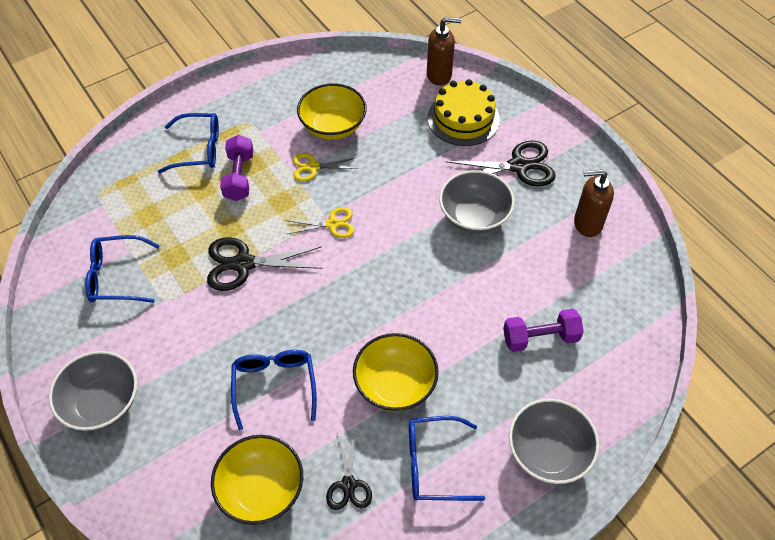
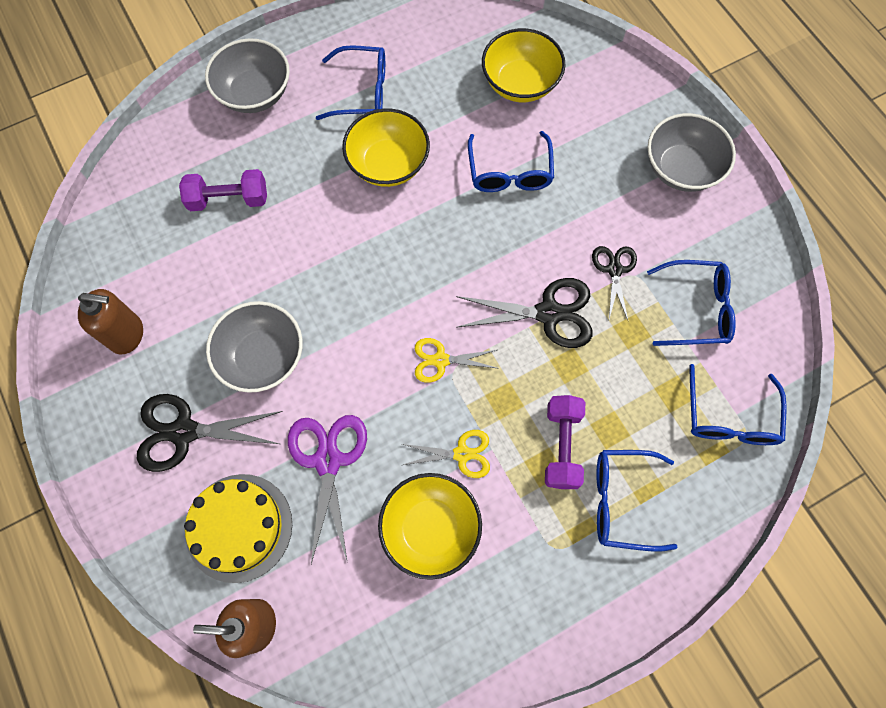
camera: 175 degrees left, 15 degrees up
(108, 203) = (730, 417): none -> blue glasses
(348, 484) = (441, 81): black scissors -> black scissors (614, 270)
(410, 157) = (328, 460): none -> purple scissors

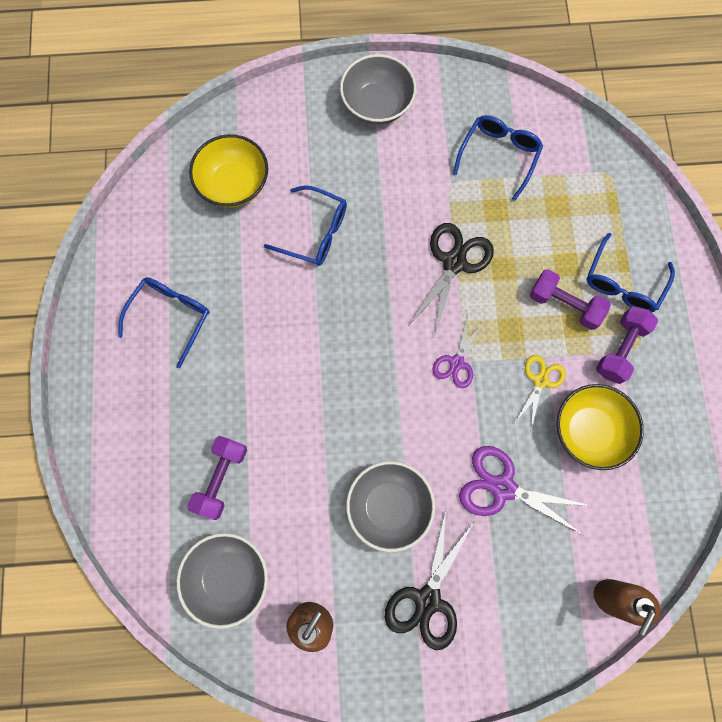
camera: 65 degrees left, 5 degrees up
(239, 527) = (529, 582): yellow cake -> none
(255, 93) = (120, 412): grey bowl -> grey bowl (228, 577)
(388, 164) = (256, 326): yellow bowl -> none
(440, 360) = (456, 362): yellow scissors -> purple scissors
(541, 528) = (620, 349): none -> purple dumbbell
(614, 270) = (440, 196): black scissors -> none
(730, 417) = (592, 178): blue glasses -> none

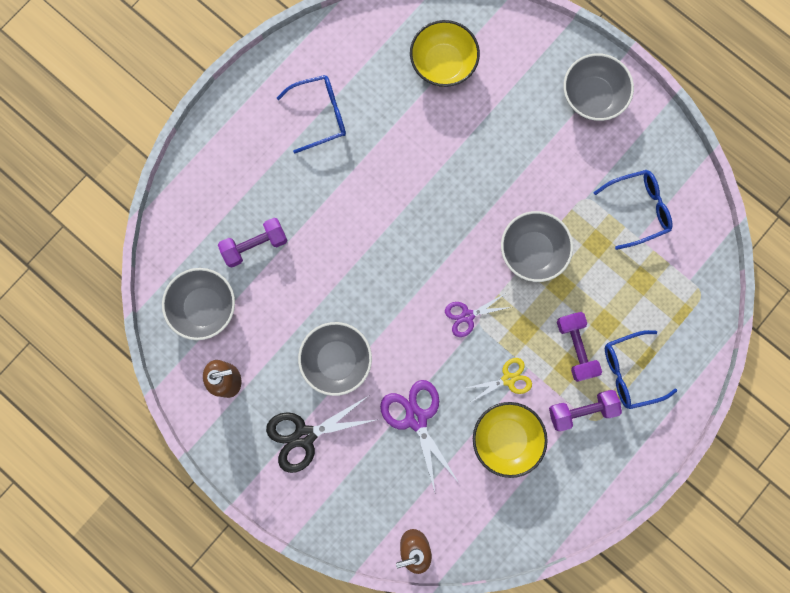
camera: 45 degrees right, 5 degrees up
(315, 232) = (463, 146): blue glasses -> none
(454, 262) = (532, 251): black scissors -> grey bowl

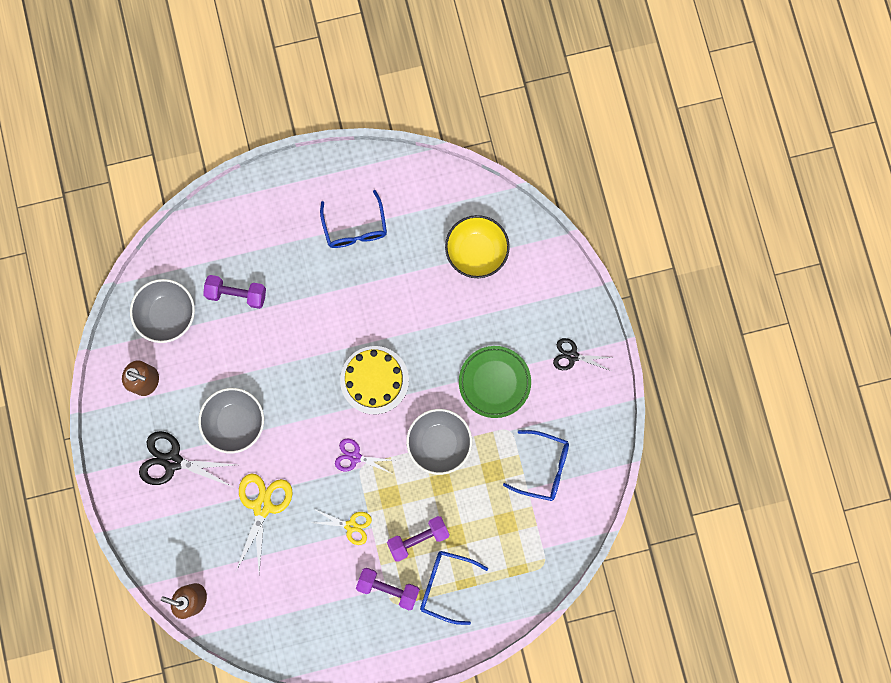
camera: 35 degrees right, 0 degrees up
(320, 115) = (355, 228): blue glasses -> blue glasses turned 60 degrees clockwise
(416, 418) = (262, 506): purple scissors -> yellow scissors
(435, 236) = (374, 380): none -> yellow cake
(506, 439) = (317, 568): yellow bowl -> none
(542, 165) = (494, 382): none -> green plate
(576, 348) = (418, 538): purple dumbbell -> purple dumbbell turned 45 degrees clockwise
(592, 96) = (572, 356): grey bowl -> black scissors

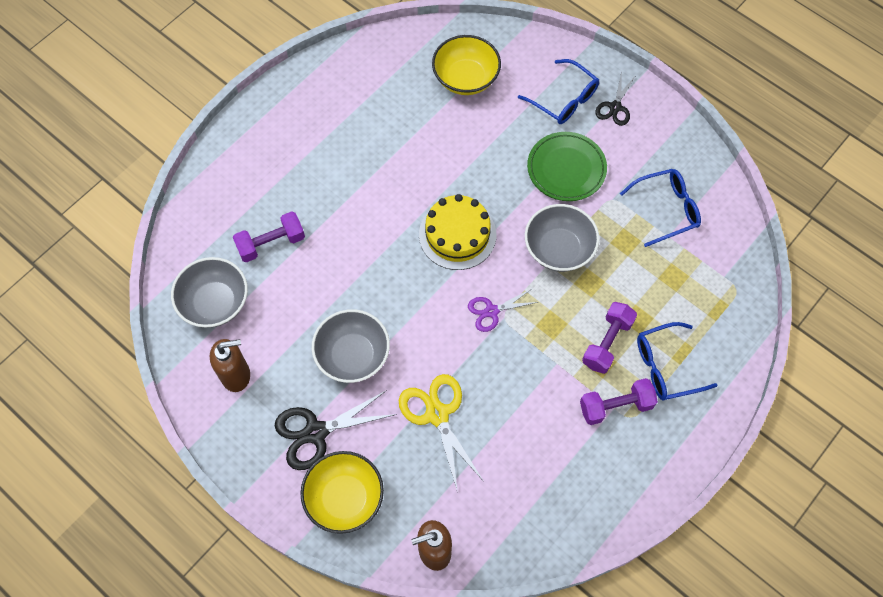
camera: 35 degrees left, 15 degrees down
(160, 521) = (344, 498): none -> yellow bowl
(351, 526) = (536, 374): yellow scissors -> none
(355, 228) = (342, 123): blue glasses -> blue glasses (564, 99)
(572, 356) = (615, 107): black scissors -> black scissors turned 45 degrees counterclockwise

